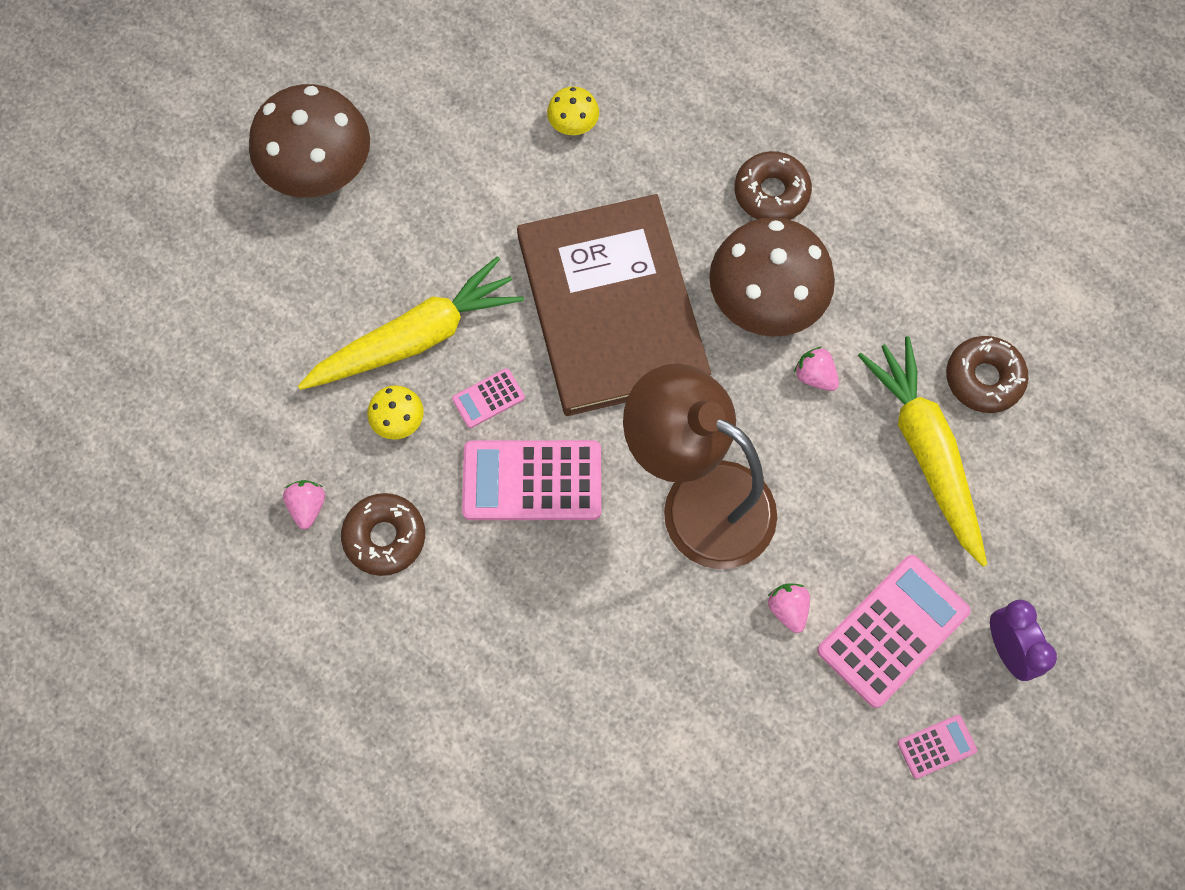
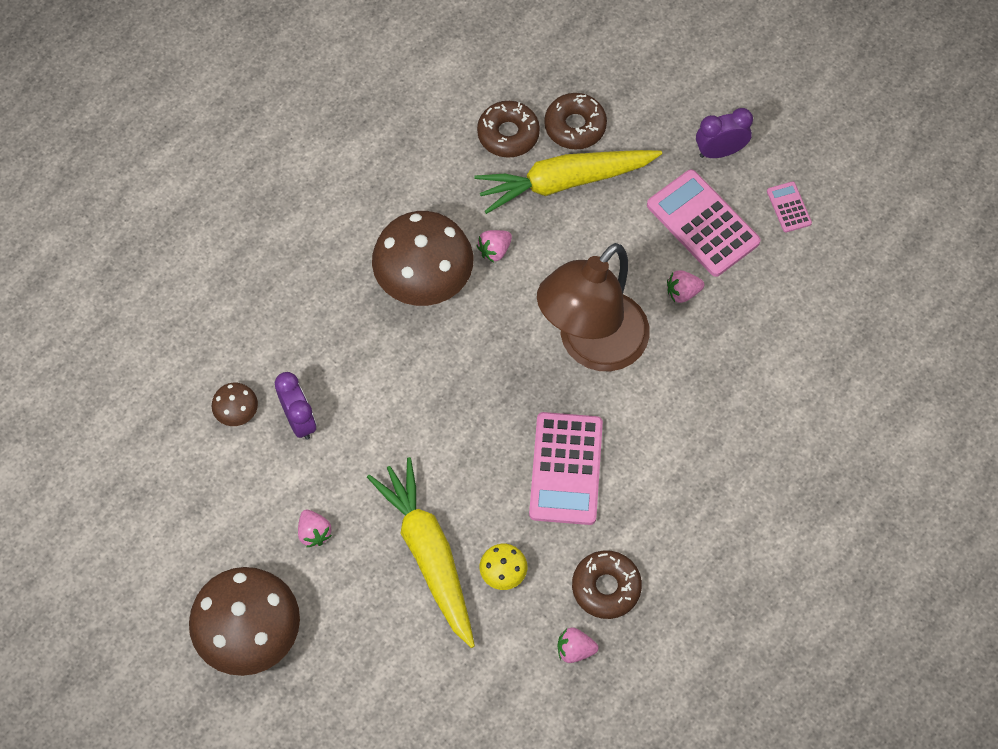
camera: 85 degrees left, 5 degrees down
(435, 217) = (314, 533): none -> pink strawberry
(488, 398) = (490, 498): pink calculator -> none
(569, 187) = (299, 420): none -> purple clock
(573, 123) = (237, 411): yellow mushroom -> brown mushroom
(611, 308) = (418, 395): brown book -> none
(771, 193) = (327, 263): brown donut -> brown donut (575, 126)

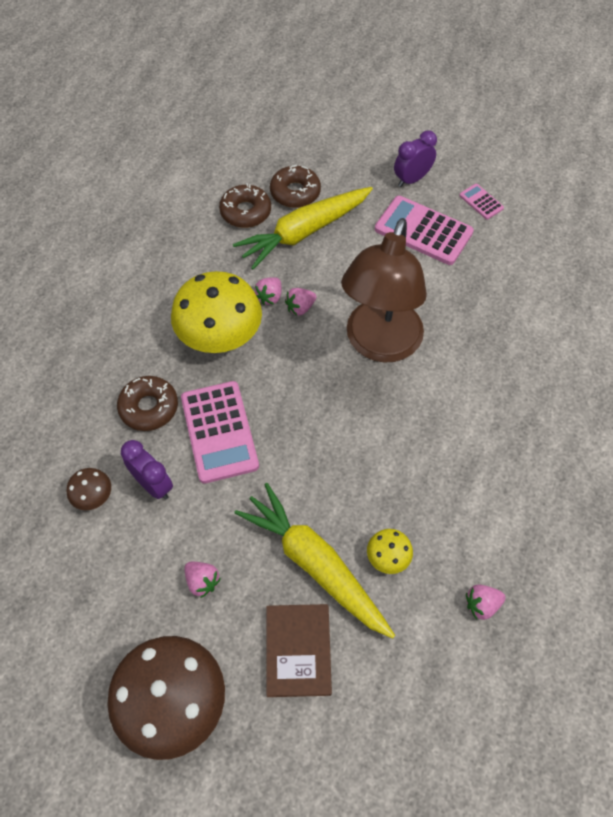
camera: 20 degrees left, 5 degrees down
(381, 628) = (298, 650): none -> brown book
(424, 278) = (220, 335): brown mushroom -> yellow mushroom
(565, 469) = (402, 448): pink calculator -> pink calculator (219, 432)
(606, 587) = (482, 538): brown donut -> brown donut (149, 407)
(682, 292) = (432, 283): pink strawberry -> pink strawberry (300, 308)

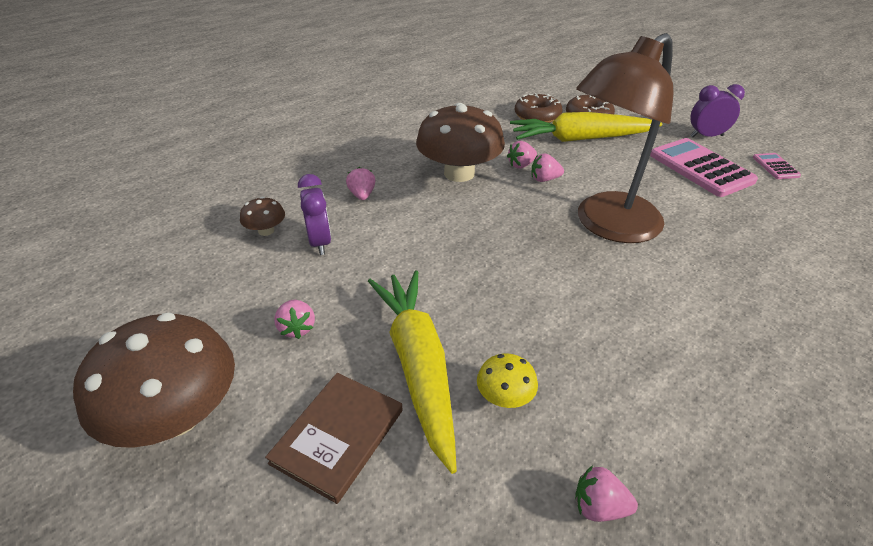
camera: 30 degrees right, 20 degrees down
(149, 407) = (362, 195): brown donut -> pink strawberry
(219, 432) = (407, 230): pink calculator -> none
(220, 335) = (459, 173): yellow mushroom -> brown mushroom

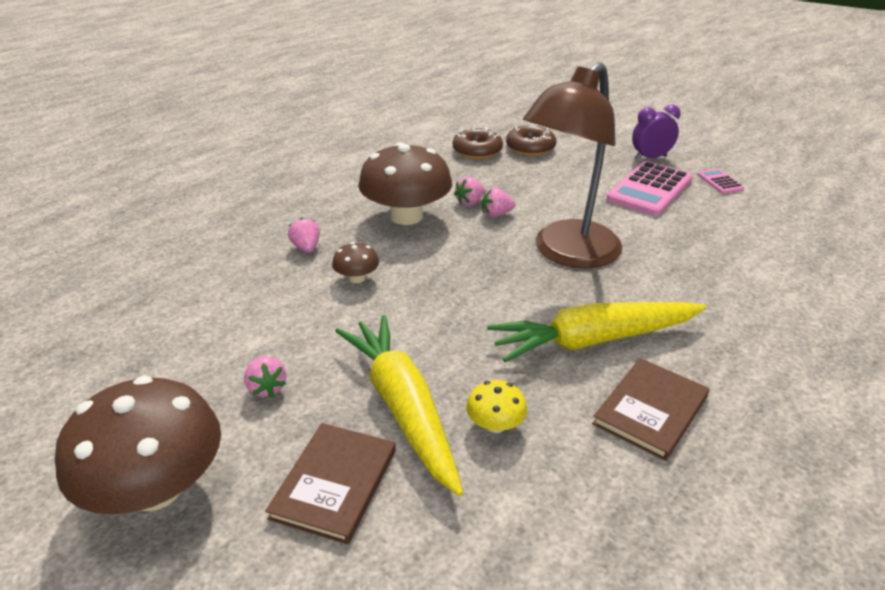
camera: 10 degrees left, 5 degrees down
(266, 231) = (208, 294): brown mushroom -> brown mushroom (357, 278)
(320, 242) = (271, 300): purple clock -> none
(580, 139) = (526, 171): yellow carrot -> yellow carrot (593, 340)
(599, 507) = (601, 508): pink strawberry -> none
(668, 404) = (650, 410): none -> brown book
(701, 168) = (649, 189): pink calculator -> pink calculator turned 105 degrees counterclockwise

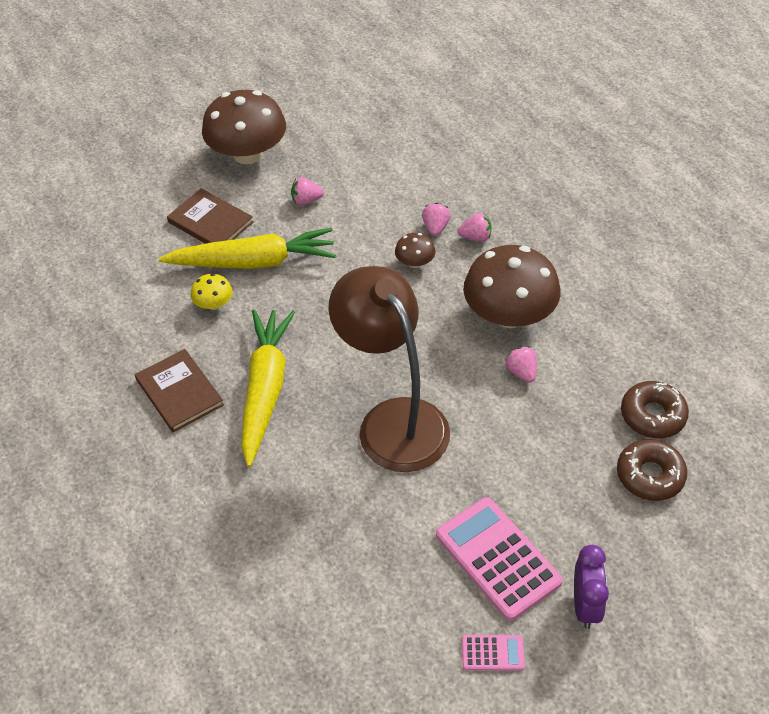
camera: 110 degrees right, 15 degrees up
(496, 214) = (488, 387): pink strawberry -> pink strawberry (435, 228)

